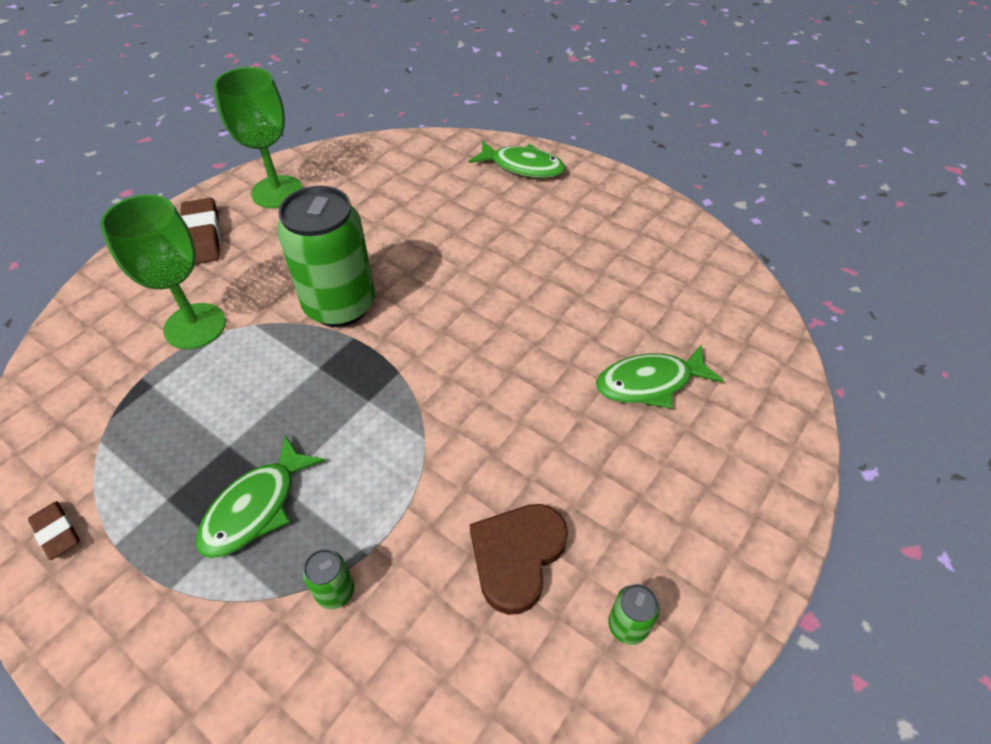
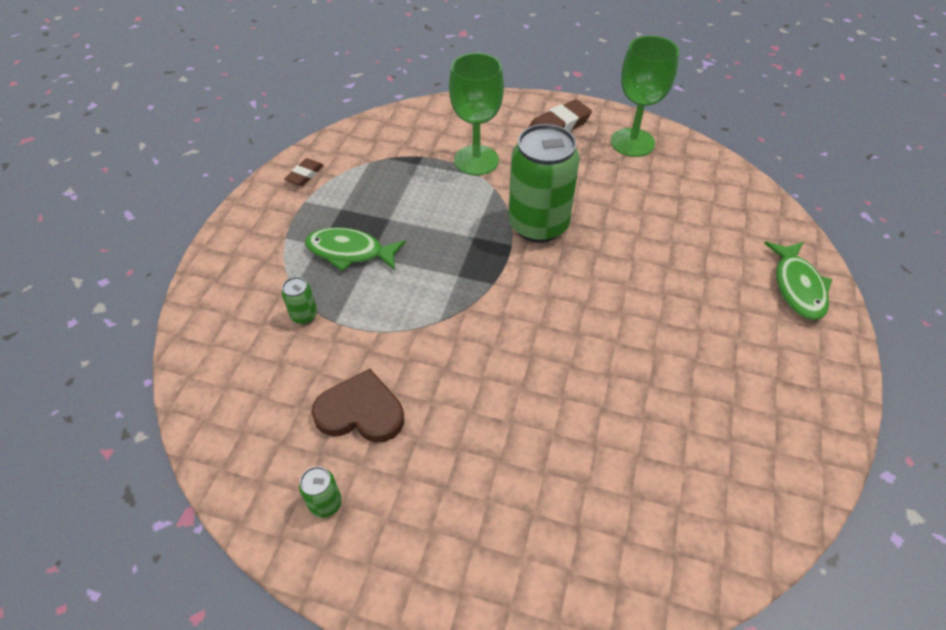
camera: 70 degrees right, 0 degrees up
(650, 383) = (572, 469): green fish -> none

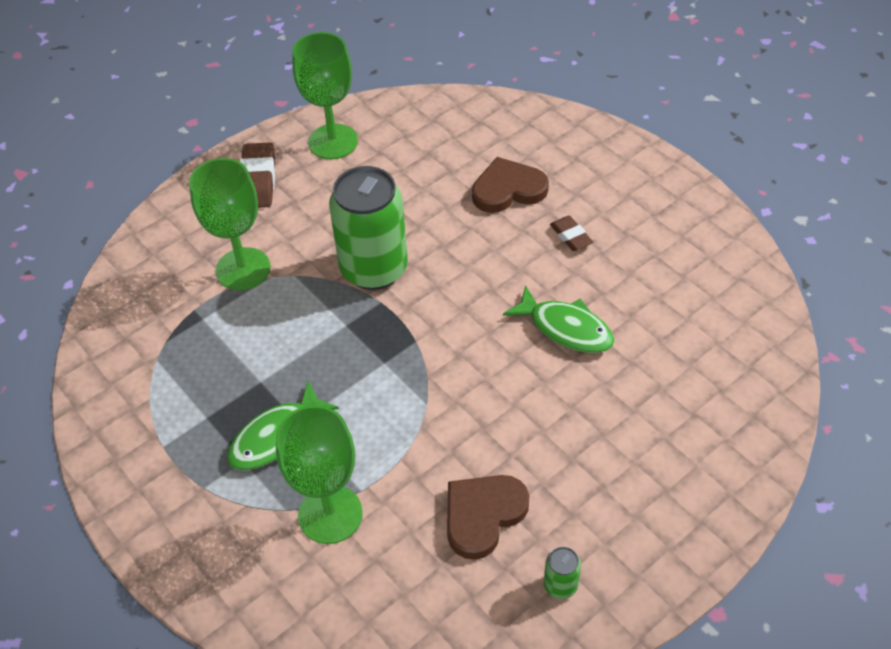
camera: 55 degrees left, 0 degrees up
(304, 315) = (330, 514): green can -> green goblet
(305, 175) = (120, 428): brown eraser -> brown eraser (571, 236)
(695, 262) = (508, 189): none -> brown heart
(797, 287) = (582, 146): green fish -> green fish (566, 328)

